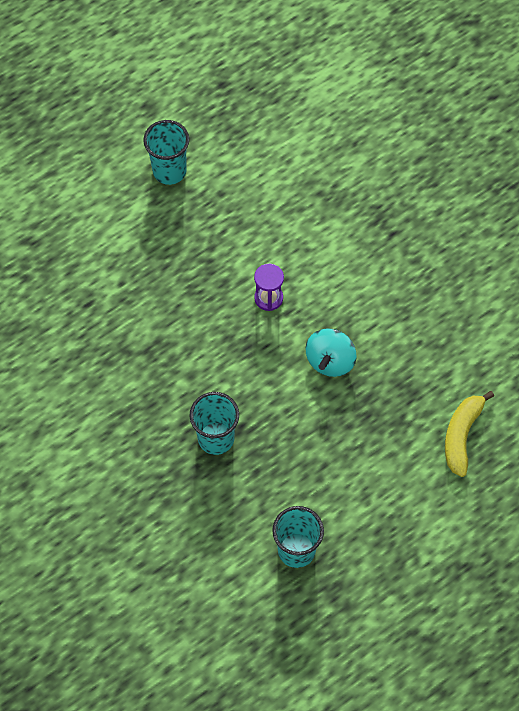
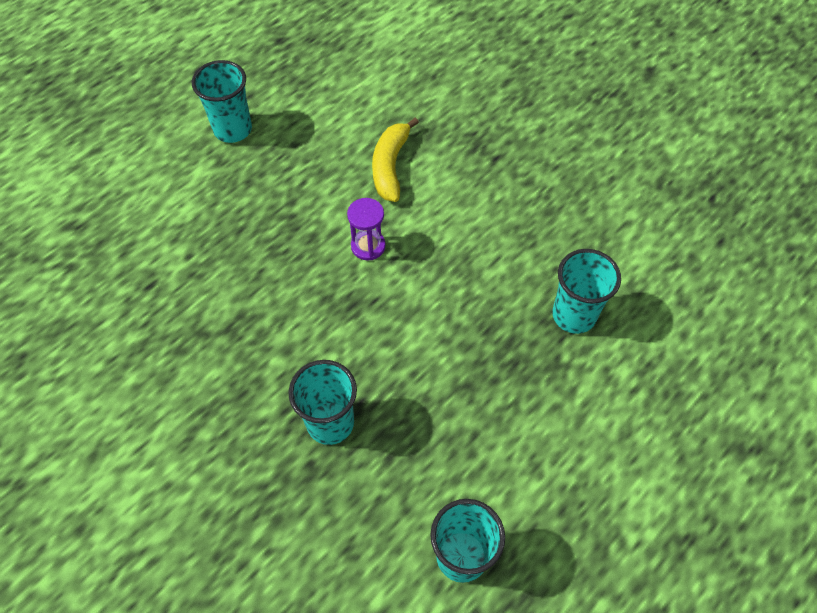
camera: 10 degrees left, 5 degrees down
(330, 360) = (455, 305): turquoise spinning top -> none
(424, 384) = (574, 315): none -> turquoise cup
(461, 435) = (634, 369): yellow banana -> yellow banana (390, 166)

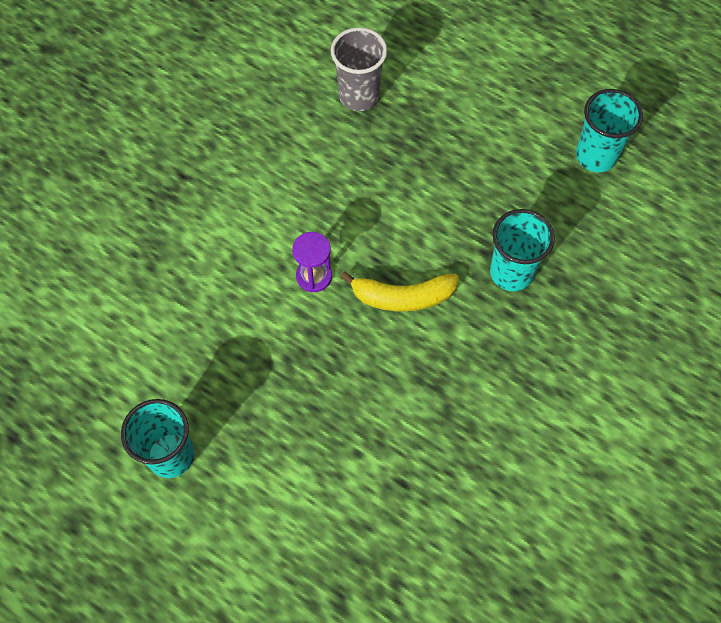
camera: 100 degrees left, 5 degrees up
(390, 166) = (206, 273): yellow banana -> yellow banana (402, 297)
(574, 315) = (359, 96): turquoise cup -> grey cup

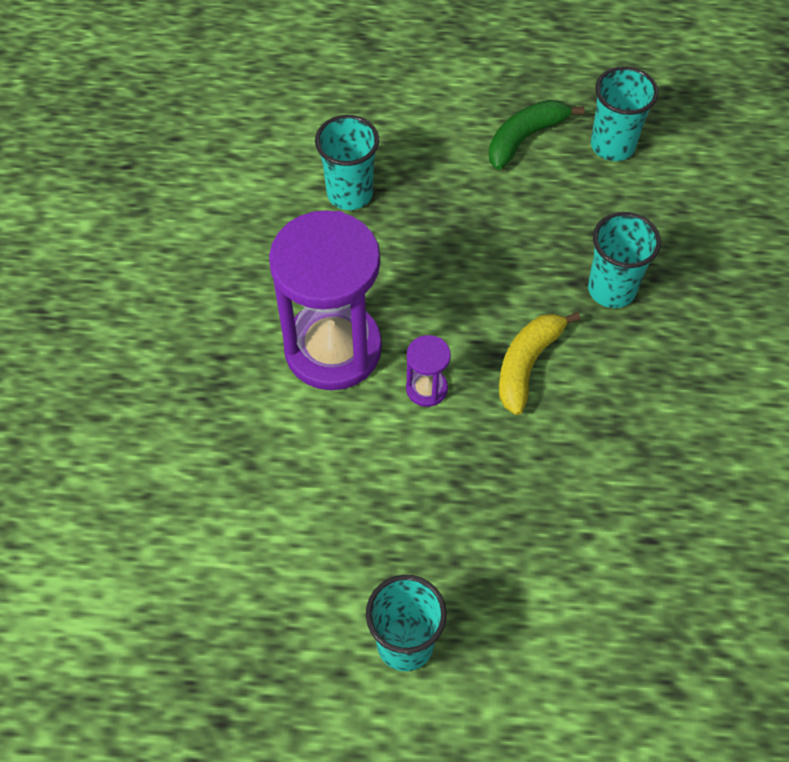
camera: 30 degrees left, 5 degrees down
(266, 210) = (333, 349): none -> purple hourglass
(359, 96) = (350, 193): grey cup -> turquoise cup
(402, 297) = (527, 364): yellow banana -> yellow banana turned 150 degrees clockwise
(527, 116) = (525, 138): none -> green banana

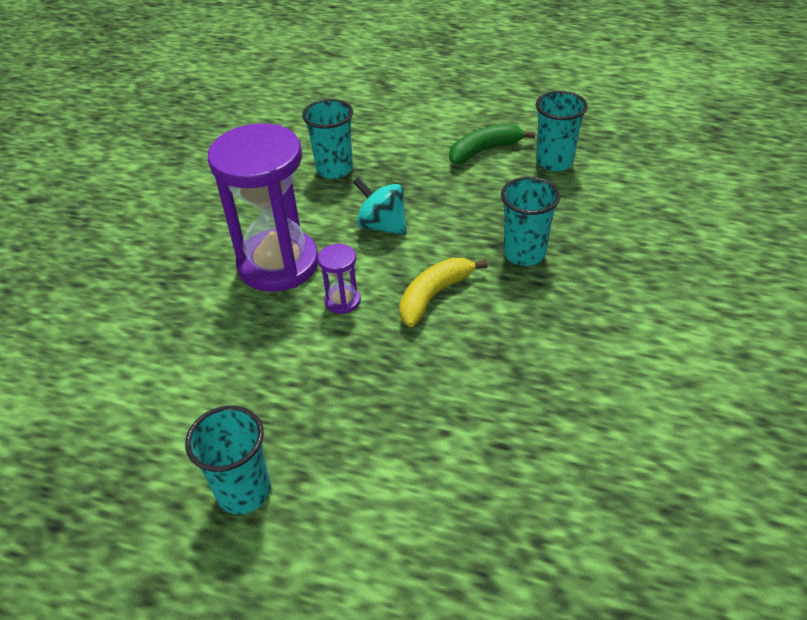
camera: 15 degrees right, 15 degrees down
(437, 273) = (382, 226): none -> turquoise spinning top

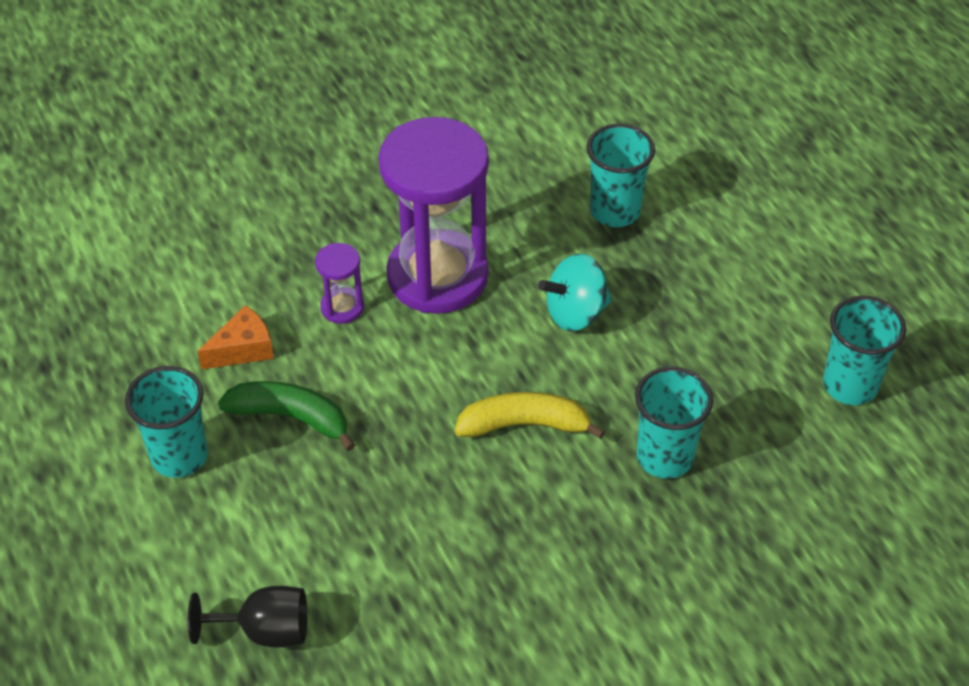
camera: 45 degrees right, 5 degrees up
(203, 393) = (243, 349): none -> orange cheese
(342, 301) = (443, 360): purple hourglass -> purple hourglass (342, 307)
(382, 226) = (575, 313): turquoise spinning top -> turquoise spinning top turned 105 degrees counterclockwise
(450, 539) = (265, 631): none -> black goblet
(484, 150) = (795, 310): green banana -> green banana (291, 417)

